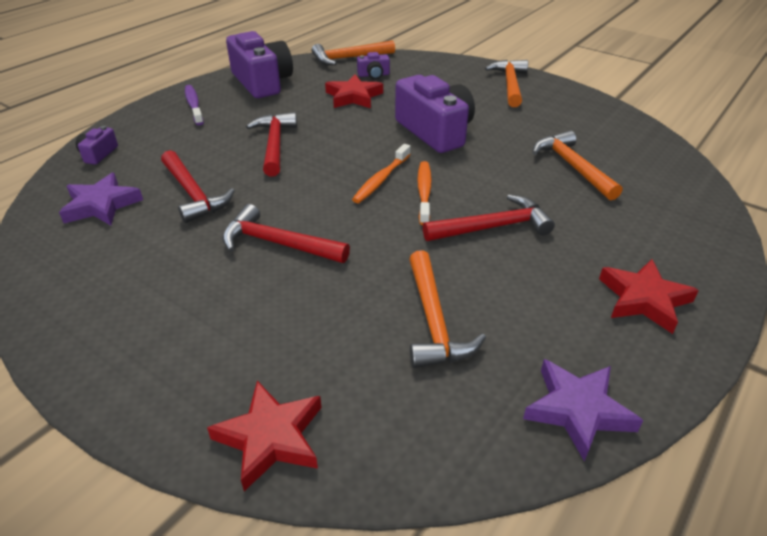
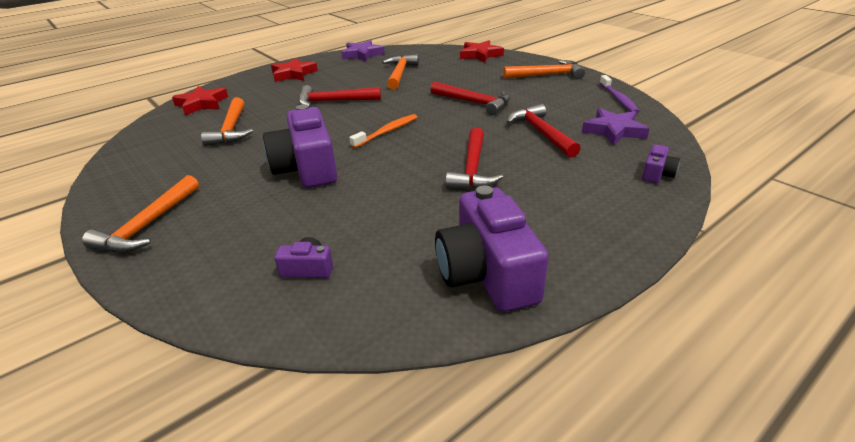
camera: 165 degrees left, 5 degrees down
(194, 105) = (581, 233): purple toothbrush -> purple toothbrush (618, 99)
(349, 58) = (320, 326): orange hammer -> orange hammer (547, 75)
(353, 97) = (362, 225): red star -> red star (202, 104)
(424, 193) = (361, 121): orange toothbrush -> none

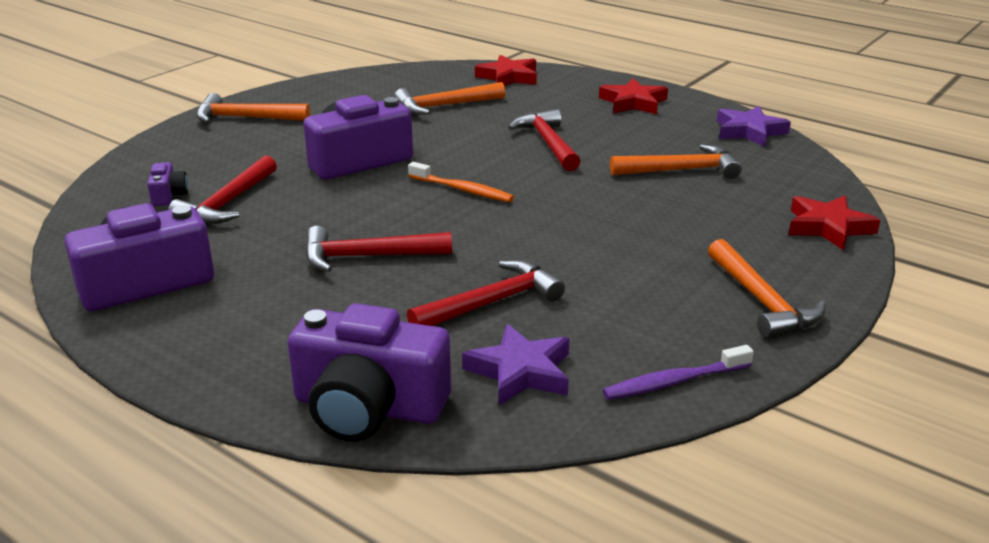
camera: 75 degrees right, 5 degrees down
(473, 102) = (589, 240): red hammer -> red hammer (228, 203)
(657, 174) = (368, 407): purple camera -> purple camera, size x2.23

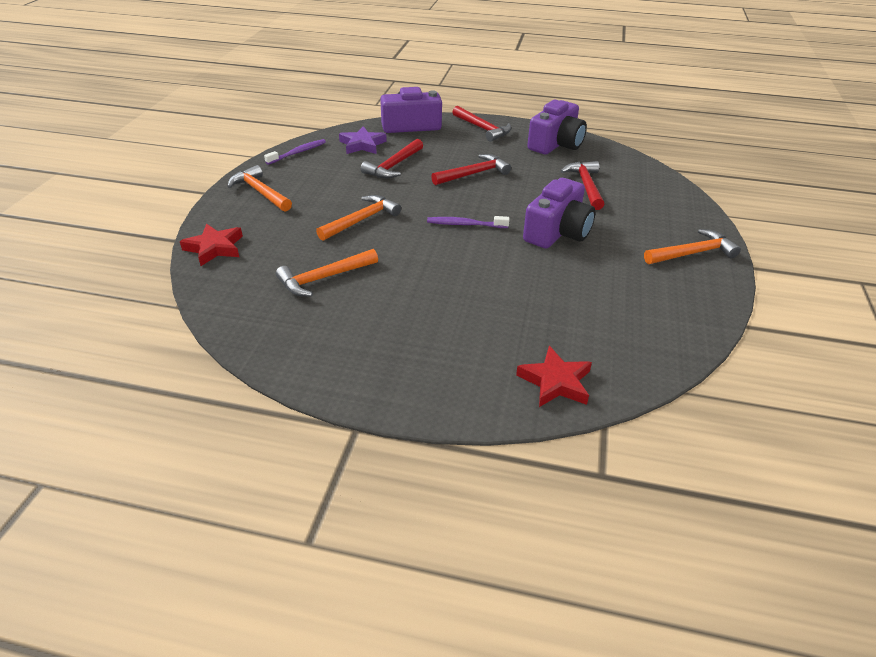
camera: 155 degrees right, 10 degrees up
(168, 195) = (624, 183): purple camera -> none
(444, 106) = (566, 311): orange hammer -> orange hammer (361, 220)
(462, 190) = (465, 224): orange toothbrush -> purple toothbrush
(548, 143) = (441, 283): red hammer -> red hammer (482, 129)
(633, 102) = (398, 367): red star -> none
(749, 131) = (271, 346): purple star -> none

